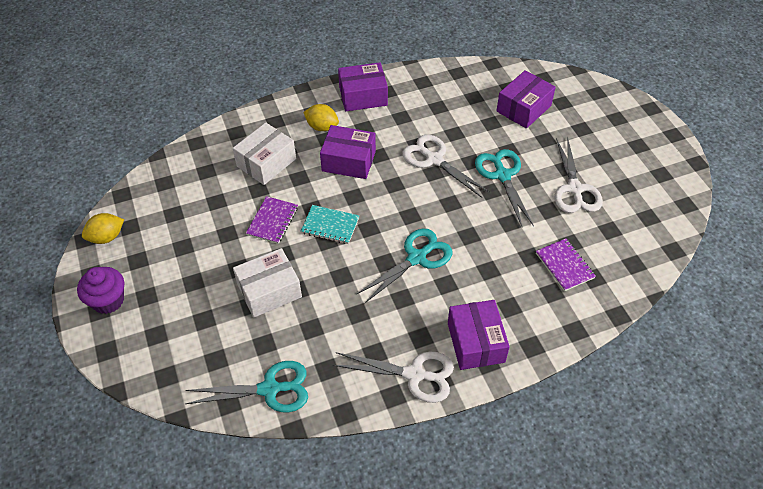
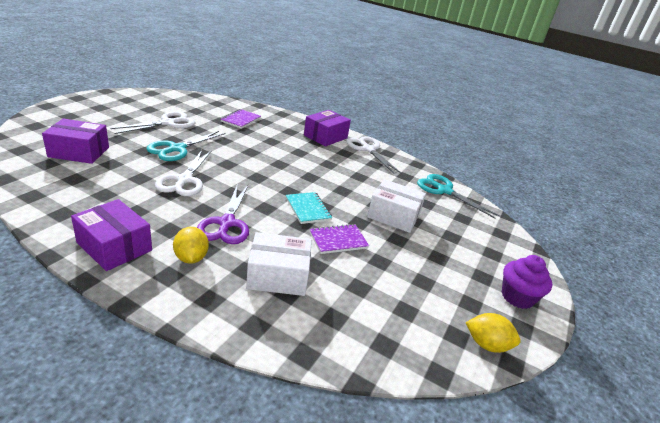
camera: 135 degrees left, 20 degrees down
(348, 161) = (226, 223): purple box -> purple scissors
(416, 258) = (292, 166): turquoise scissors -> none

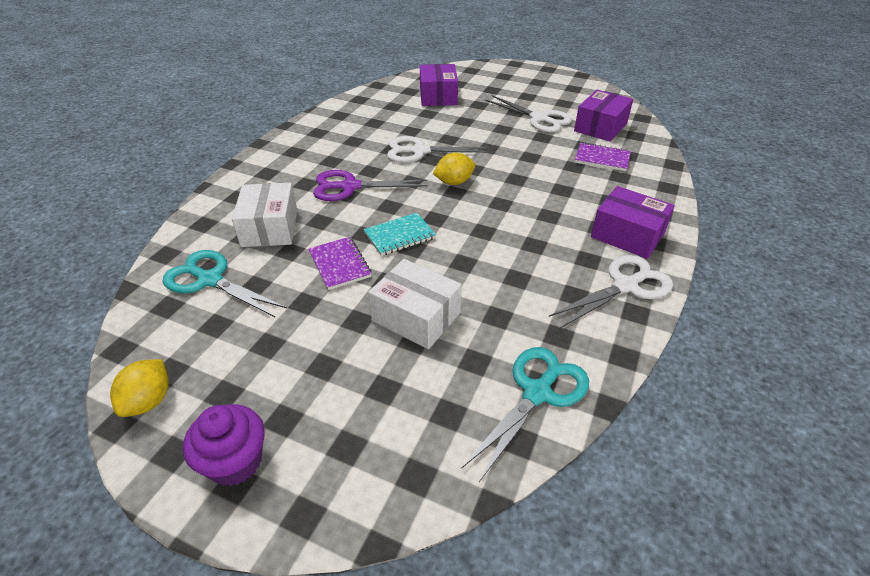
camera: 90 degrees right, 10 degrees up
(114, 246) = (300, 143): purple box -> purple box (600, 127)
(177, 149) = (483, 135): turquoise scissors -> turquoise scissors (210, 280)
(191, 258) = (291, 178): yellow lemon -> yellow lemon (454, 182)
(393, 216) = (416, 317): white box -> white box turned 75 degrees counterclockwise

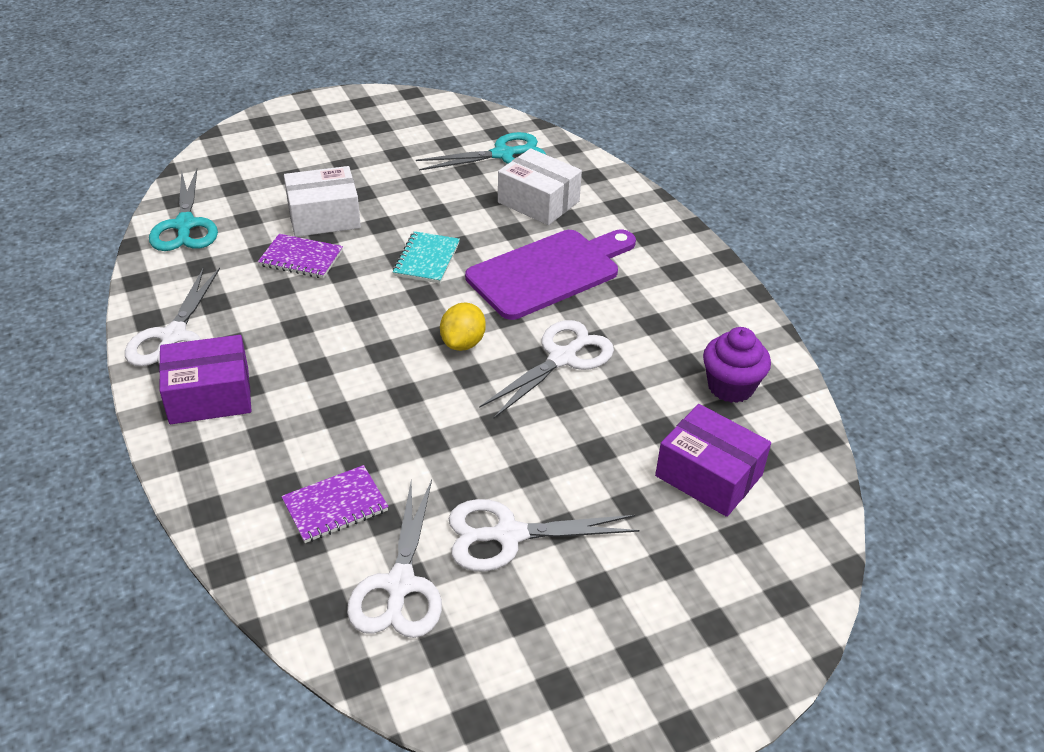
camera: 130 degrees right, 0 degrees up
(149, 401) = (413, 105): yellow lemon -> none
(235, 462) = (325, 115): purple cupcake -> purple cupcake (730, 387)
(340, 264) = (435, 213): purple notebook -> purple notebook (301, 258)
(350, 187) = (549, 272): purple scissors -> purple cutting board
(600, 127) = (400, 585): purple box -> white scissors

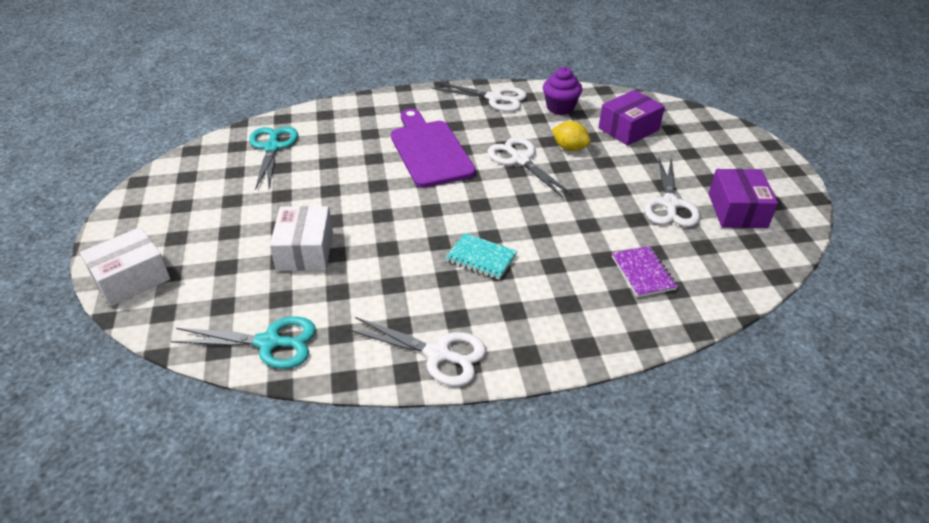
camera: 75 degrees left, 0 degrees up
(209, 395) = (519, 333): purple box -> purple box (737, 210)
(301, 258) = (359, 268): purple notebook -> none
(400, 585) = (709, 251): white scissors -> white scissors (495, 98)
(426, 259) = (391, 202): turquoise notebook -> turquoise notebook (481, 258)
(463, 343) = (493, 198): yellow lemon -> yellow lemon (569, 148)
(538, 202) = (345, 142): white box -> white box (131, 278)

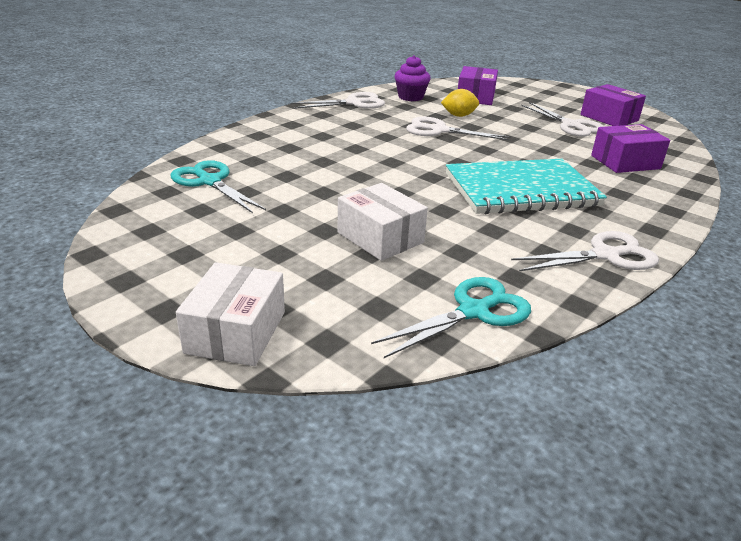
camera: 40 degrees left, 10 degrees down
(429, 150) = (361, 144): purple cutting board -> none
(481, 258) = (521, 190): turquoise notebook -> turquoise notebook, size x2.22
(643, 273) = (625, 162): purple notebook -> purple box

